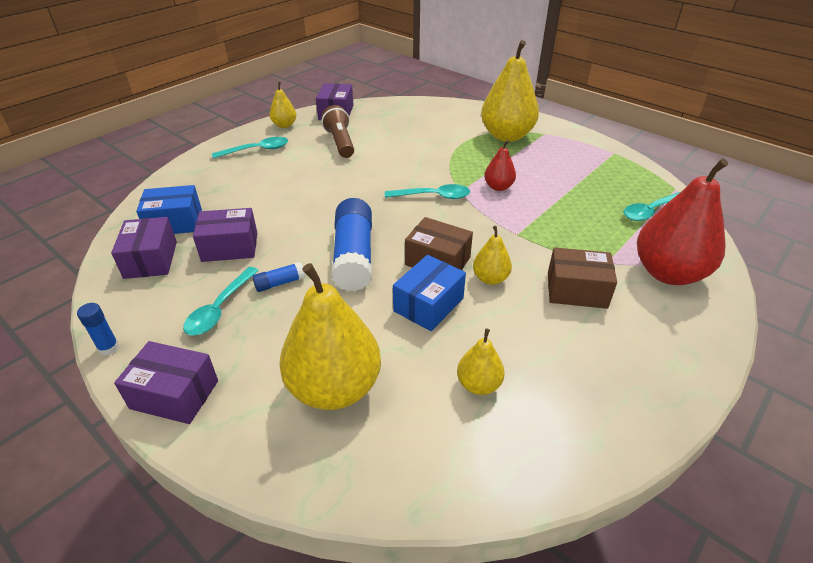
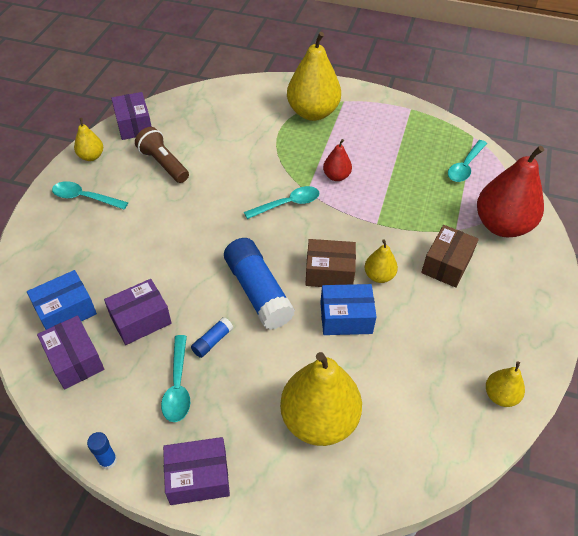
camera: 25 degrees left, 10 degrees up
(256, 150) = (85, 198): turquoise spoon -> turquoise spoon turned 120 degrees counterclockwise
(428, 305) = (346, 318): blue box -> blue box turned 75 degrees clockwise
(478, 384) = (419, 374): yellow pear -> yellow pear (500, 395)
(576, 290) = (446, 264): brown box -> brown box turned 45 degrees counterclockwise

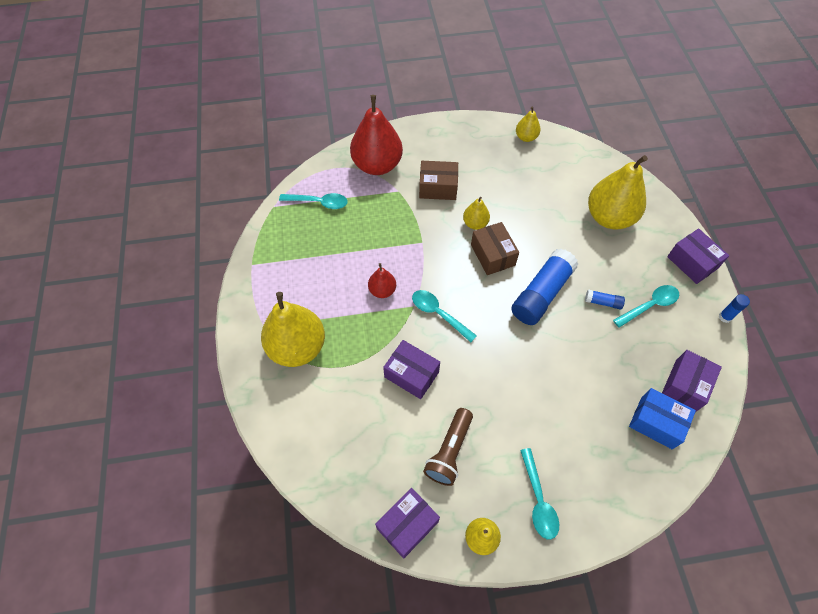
camera: 115 degrees left, 10 degrees up
(140, 320) = (622, 361): purple box -> purple box (411, 374)
(346, 318) = (525, 230): blue box -> none

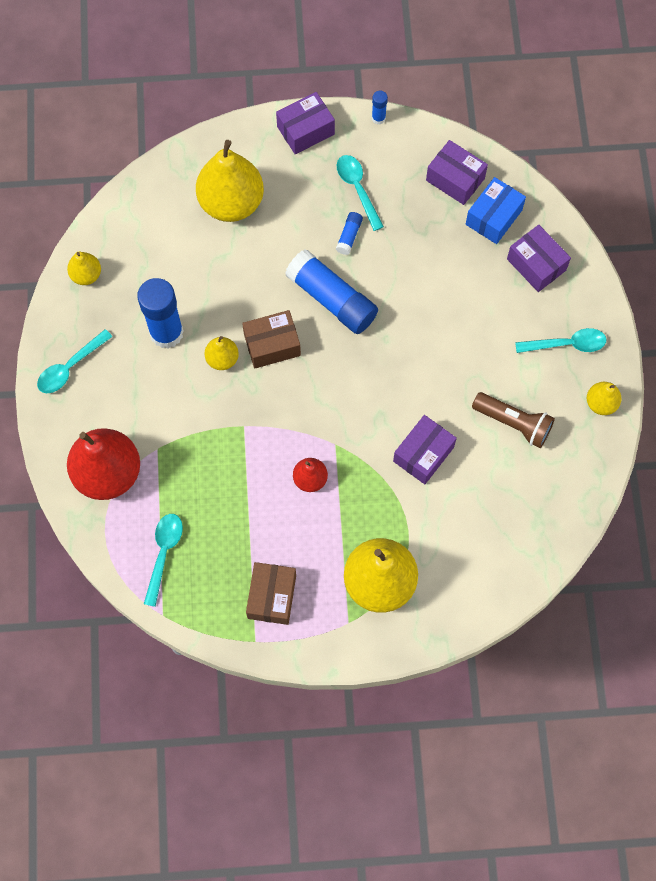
camera: 85 degrees left, 10 degrees up
(407, 525) = (586, 472): purple box -> purple box (536, 264)
(438, 187) = (158, 397): brown box -> brown box (272, 596)
(439, 314) = (349, 416): turquoise spoon -> turquoise spoon (70, 367)
(490, 187) = (166, 333): none -> blue glue stick

